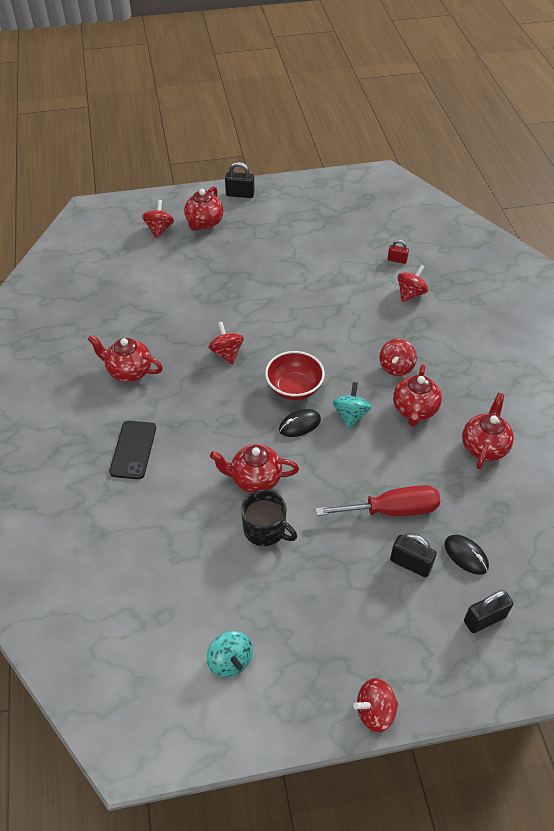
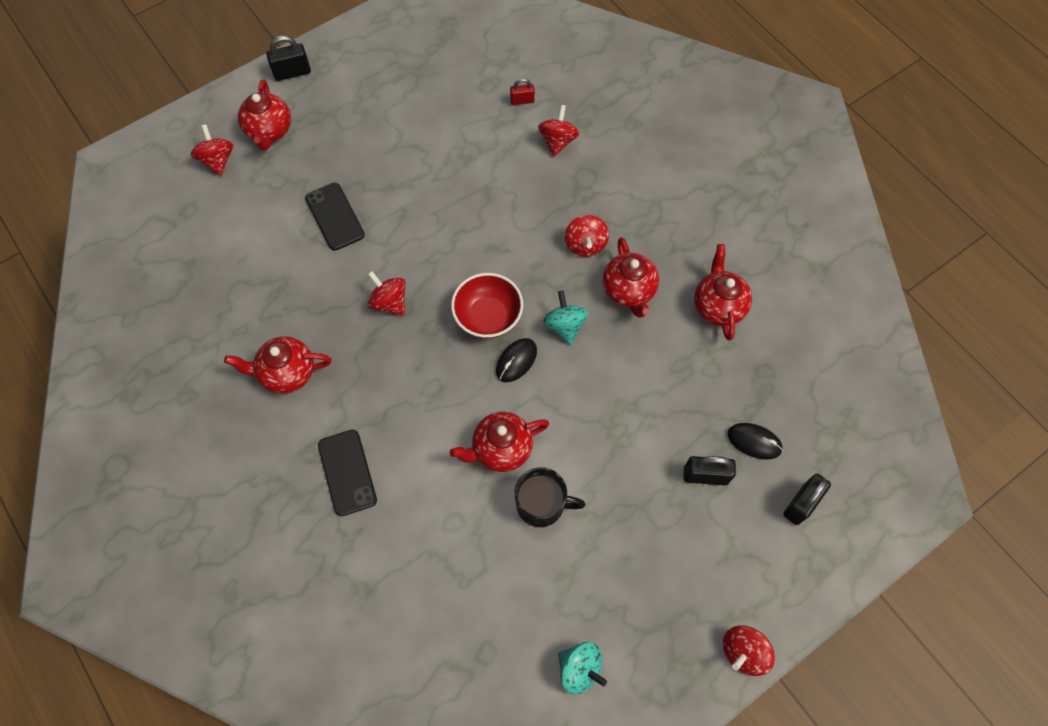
camera: 25 degrees left, 15 degrees up
(219, 287) = (334, 216): none -> black phone
(392, 510) = (660, 422): red screwdriver -> none

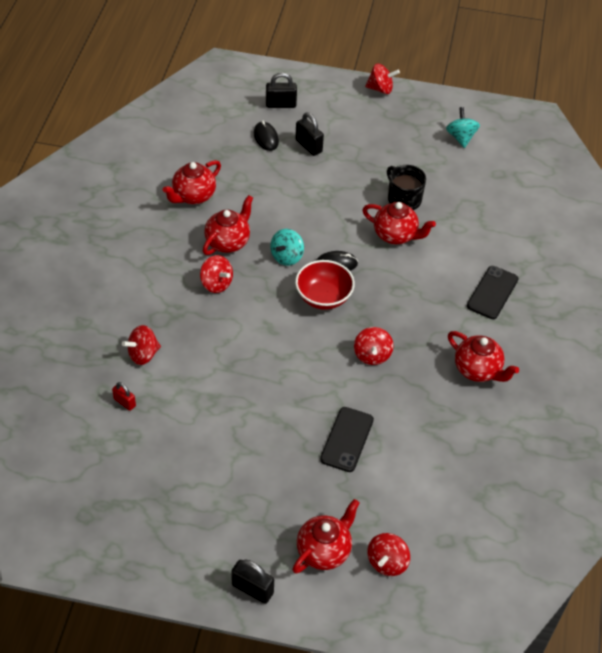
camera: 135 degrees left, 15 degrees down
(585, 245) = (216, 284): red spinning top -> red spinning top turned 90 degrees clockwise

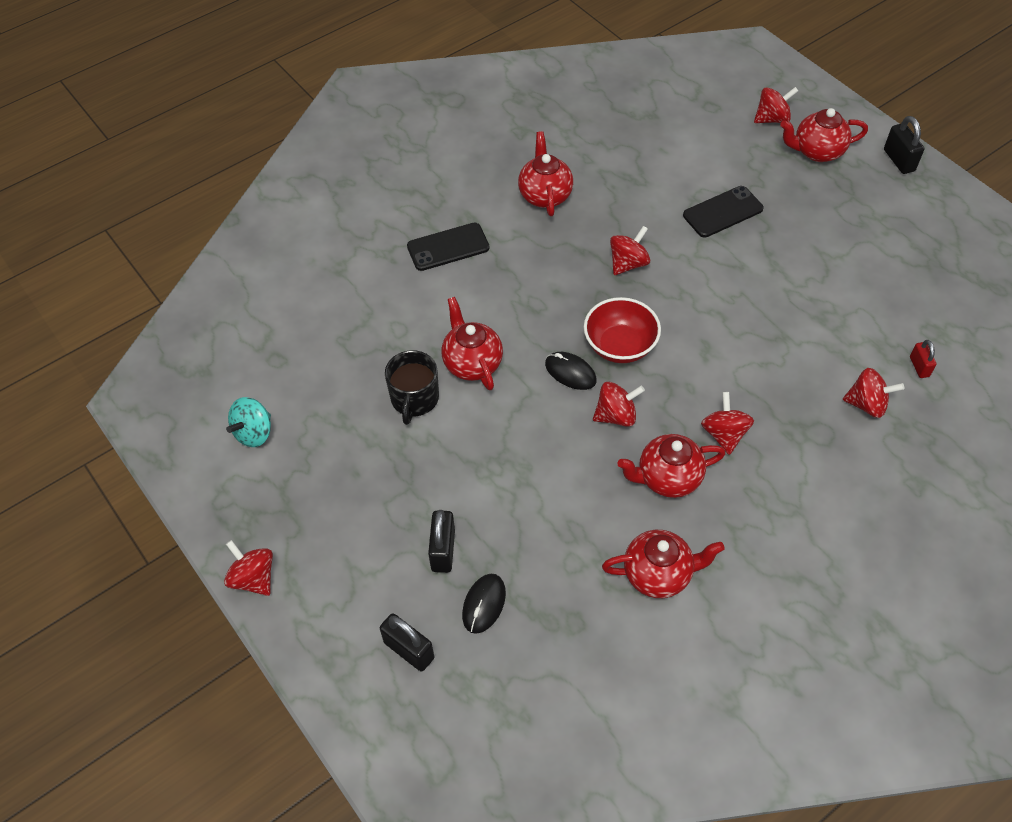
camera: 135 degrees left, 5 degrees up
(286, 257) = (616, 415): turquoise spinning top -> red spinning top

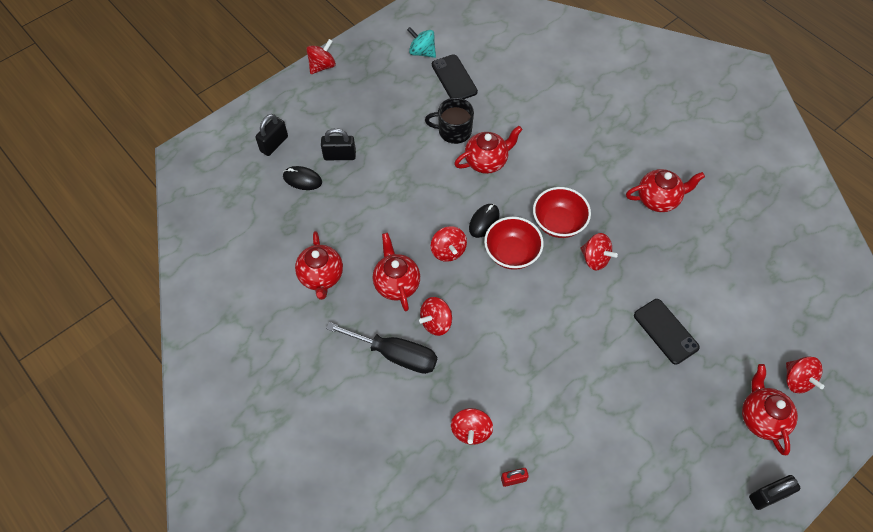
camera: 85 degrees right, 5 degrees up
(448, 247) = (592, 140): black phone -> black phone (454, 78)
(575, 294) = (558, 223): none -> red bowl
(724, 434) = (436, 322): red spinning top -> red spinning top turned 150 degrees clockwise
(774, 482) = (395, 354): none -> black screwdriver

